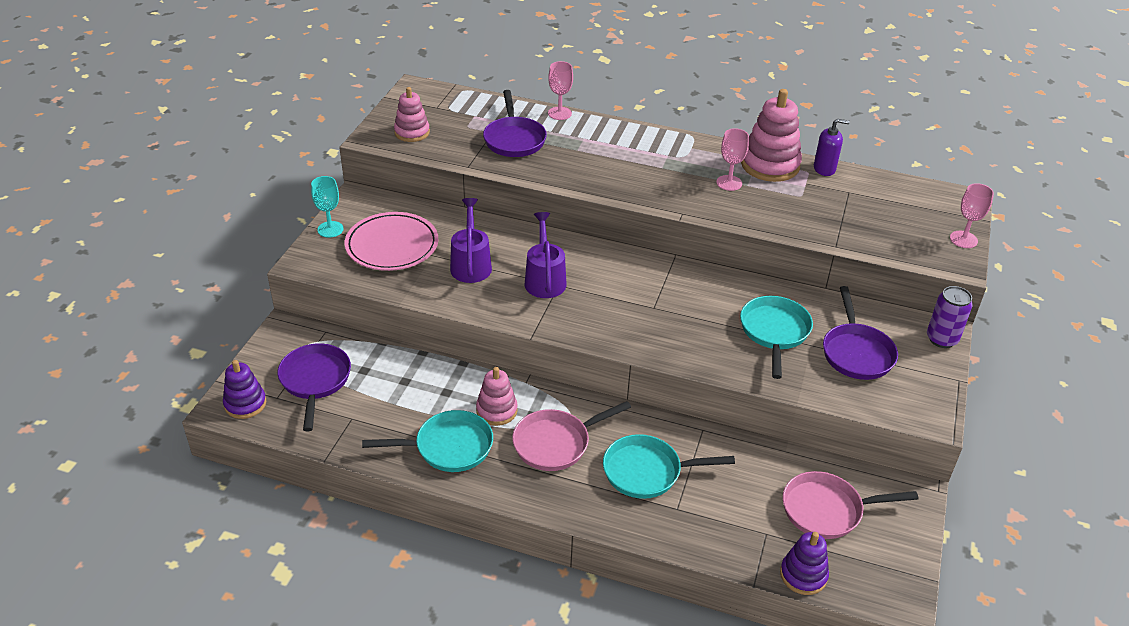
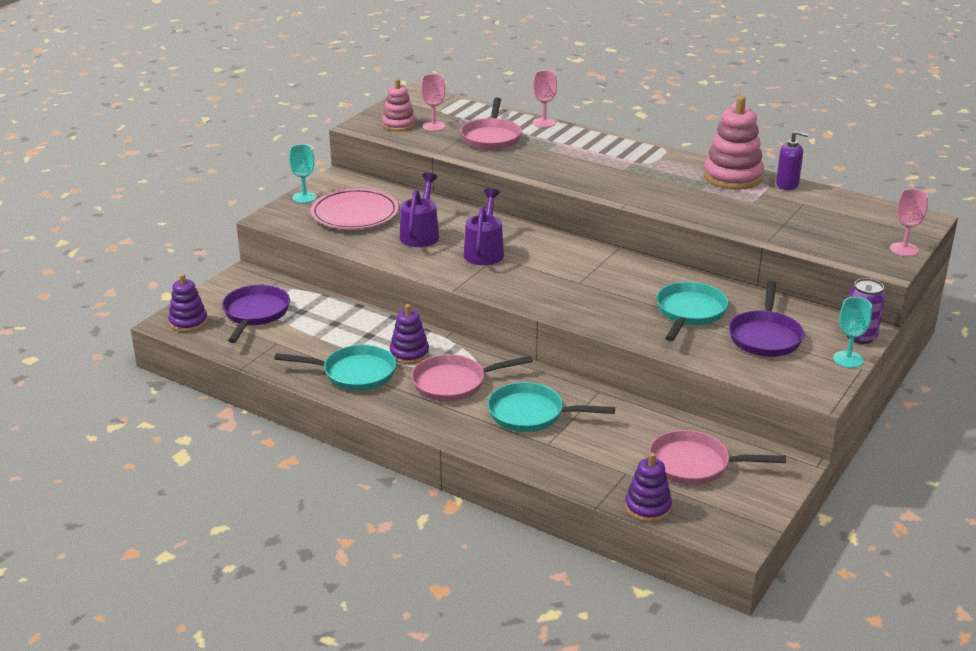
camera: 15 degrees right, 10 degrees down
(496, 410) = (409, 354): pink stacking toy -> purple stacking toy
(514, 139) = (491, 137): purple pan -> pink pan
(729, 183) = (684, 186): pink goblet -> pink goblet (434, 126)
(942, 370) = (848, 359): none -> turquoise goblet

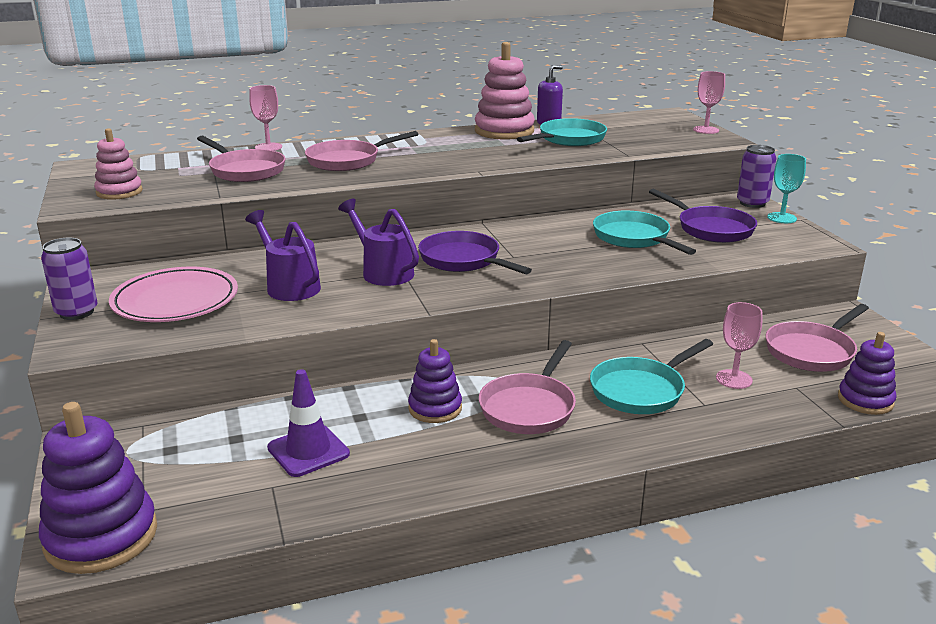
camera: 50 degrees left, 5 degrees down
(188, 322) = (101, 537): purple stacking toy -> purple stacking toy, size x1.63
(255, 314) = (181, 473): purple pan -> purple pan (463, 260)
(304, 197) = (76, 312): turquoise goblet -> purple can
(318, 337) = (308, 451): none -> purple traffic cone
(354, 373) = (423, 460): turquoise pan -> turquoise pan (569, 139)
(434, 126) = (163, 181): pink goblet -> pink goblet (734, 379)
(565, 156) = (347, 161): none -> pink pan

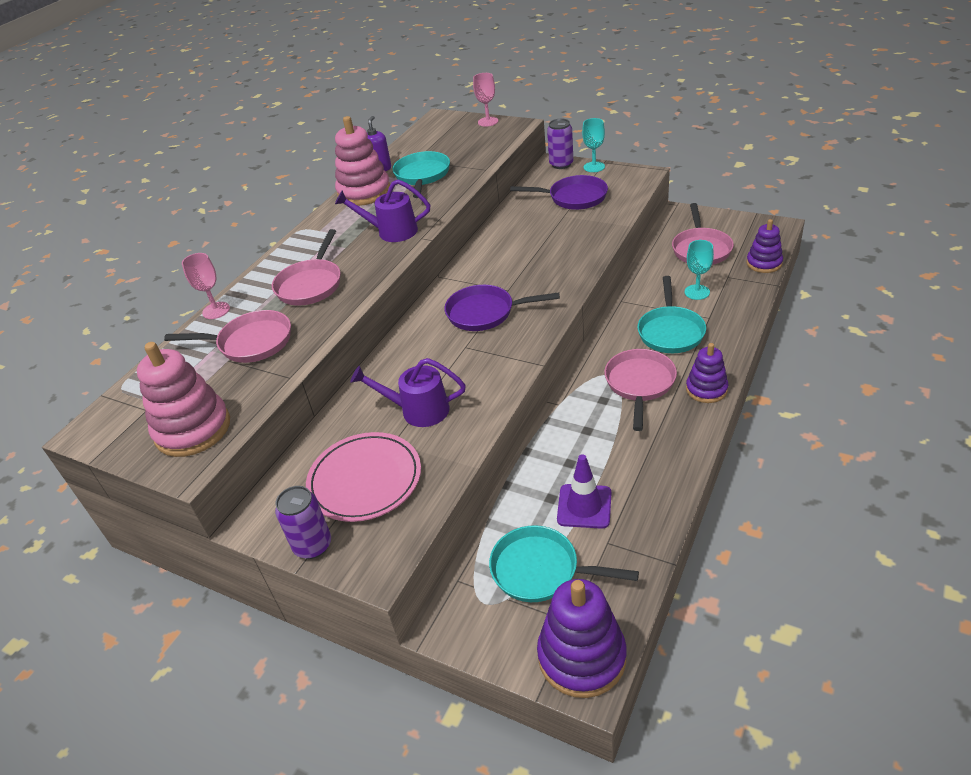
camera: 40 degrees left, 15 degrees up
(119, 192) = (193, 429): pink stacking toy -> pink stacking toy, size x1.63
(383, 271) = (454, 356): purple watering can -> purple watering can (391, 232)
(435, 408) = (597, 424): purple stacking toy -> purple stacking toy (706, 389)
(529, 407) = (640, 384): pink pan -> pink pan turned 150 degrees counterclockwise
(634, 238) = (547, 231): turquoise pan -> turquoise pan (541, 570)
(734, 379) = (697, 292): pink goblet -> turquoise goblet

